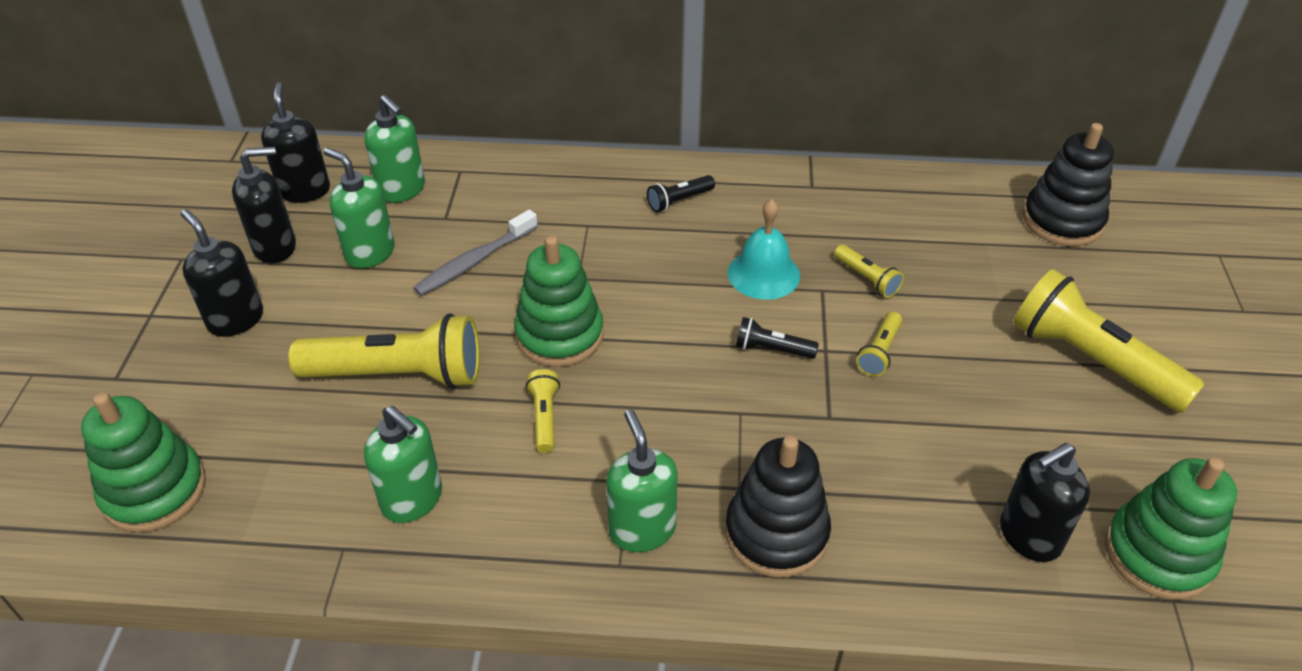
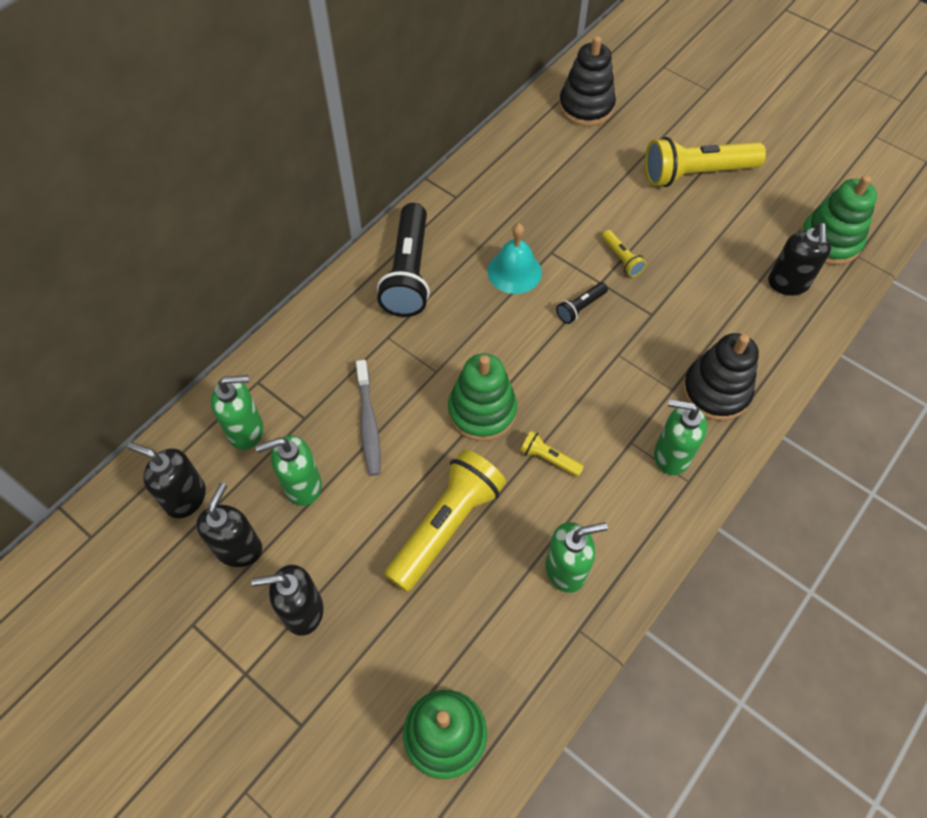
camera: 55 degrees left, 15 degrees up
(679, 201) = (408, 272): black flashlight -> black flashlight, size x2.20
(867, 279) = (559, 225): yellow flashlight -> none

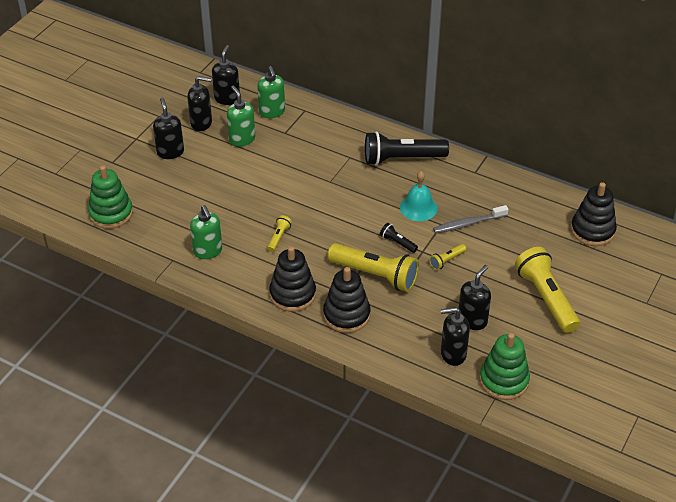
camera: 80 degrees right, 15 degrees down
(368, 424) = (286, 158): grey toothbrush -> grey toothbrush (468, 224)
(446, 526) = (227, 199): yellow flashlight -> yellow flashlight (375, 275)
(482, 411) = (306, 205): green stacking toy -> none
(671, 455) = (292, 294): green soap dispenser -> black stacking toy
(730, 252) = (472, 320): none -> black soap dispenser

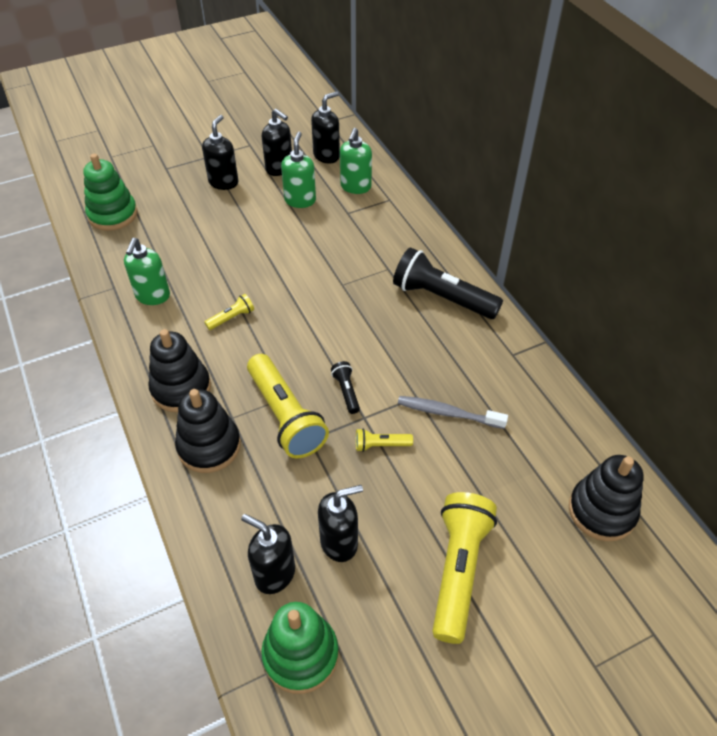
camera: 35 degrees right, 5 degrees up
(418, 207) = (408, 363): turquoise bell -> none

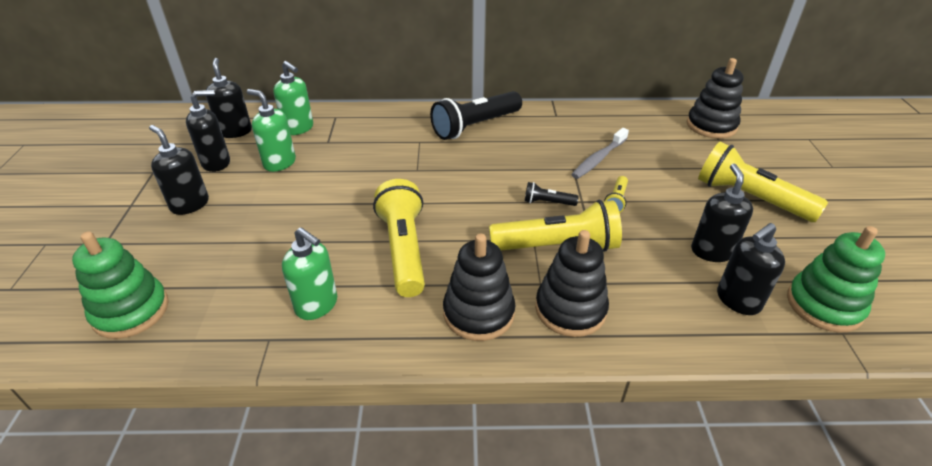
camera: 65 degrees left, 10 degrees down
(231, 318) = (404, 250): yellow flashlight -> yellow flashlight, size x2.20

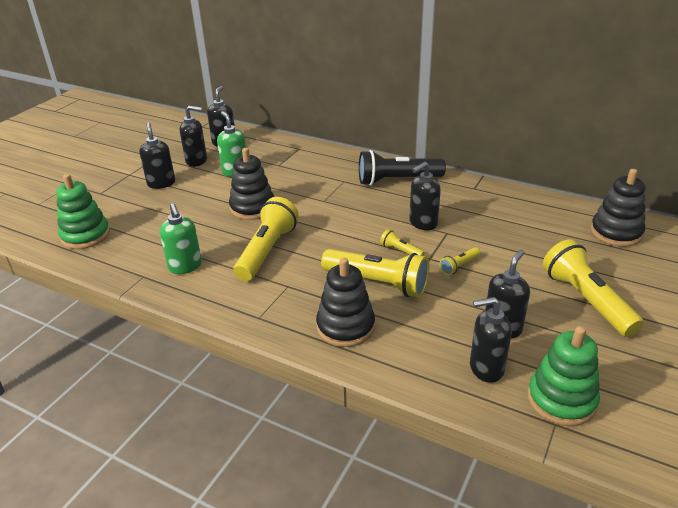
camera: 30 degrees right, 5 degrees down
(298, 128) = (267, 151): green soap dispenser -> none
(478, 313) = (280, 306): black stacking toy -> black stacking toy (252, 207)
(542, 165) = (423, 223): none -> black soap dispenser
(548, 202) = (400, 251): black flashlight -> yellow flashlight
(598, 159) = (476, 231): grey toothbrush -> none

